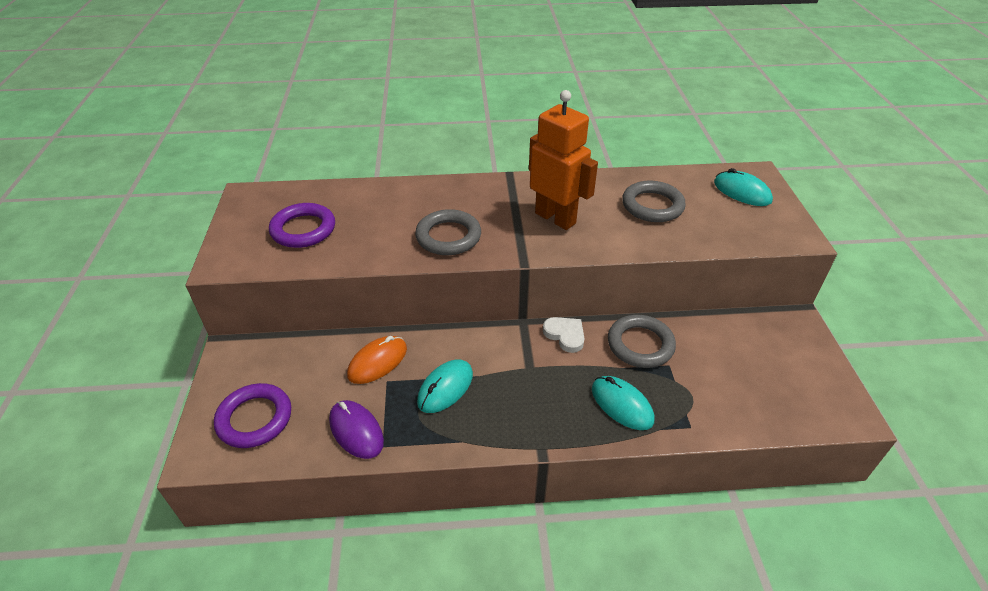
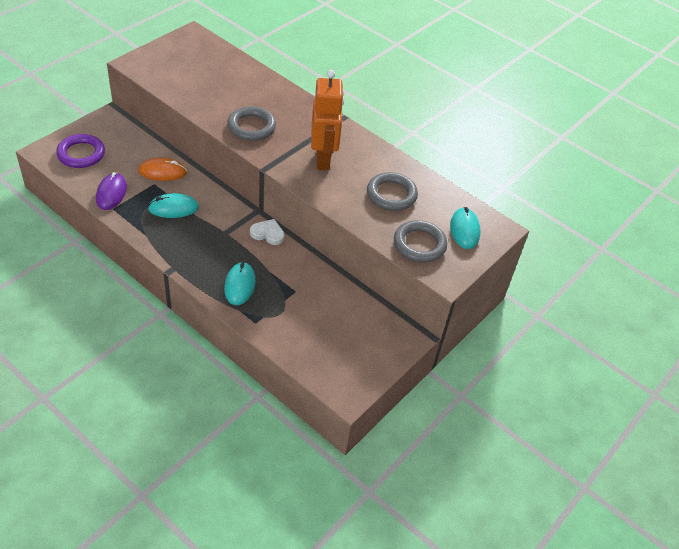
camera: 40 degrees right, 5 degrees up
(303, 229) = (191, 72): purple ring -> none
(565, 335) = (268, 234): white heart -> white heart turned 75 degrees counterclockwise
(640, 344) = (298, 270): grey ring -> grey ring (419, 244)

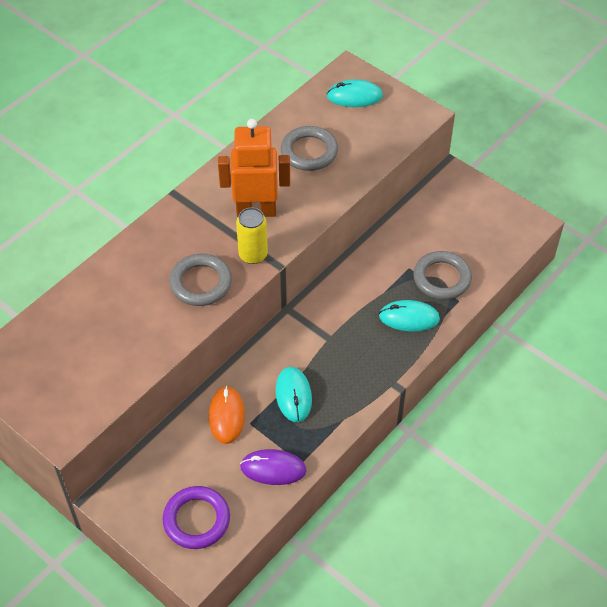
camera: 85 degrees left, 5 degrees up
(268, 234) = (326, 297): white heart -> none
(277, 155) = (253, 255): none -> yellow can
(419, 244) = (381, 132): grey ring -> grey ring (442, 278)

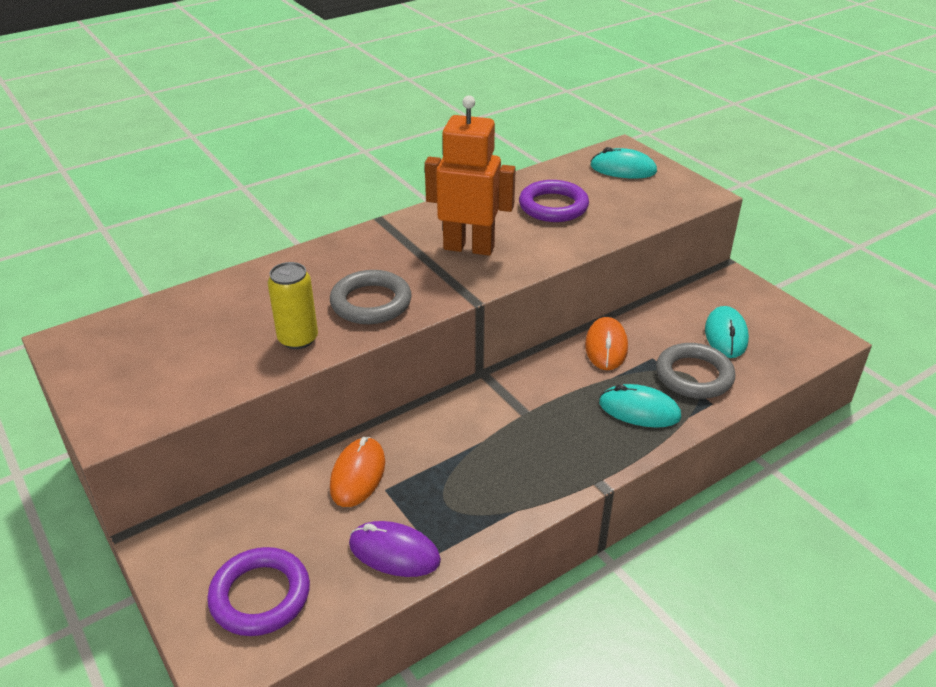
camera: 15 degrees right, 15 degrees down
(253, 255) = (447, 286): yellow can -> yellow can (298, 339)
(293, 395) = (456, 468): turquoise mouse -> turquoise mouse (726, 335)
(309, 152) = (553, 206): grey ring -> purple ring
(372, 264) = (606, 346): none -> orange mouse

